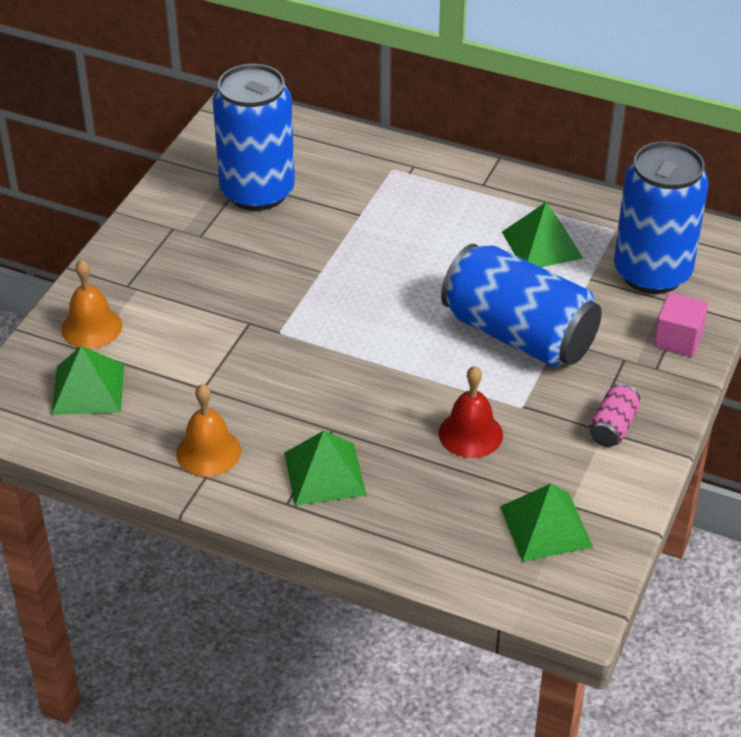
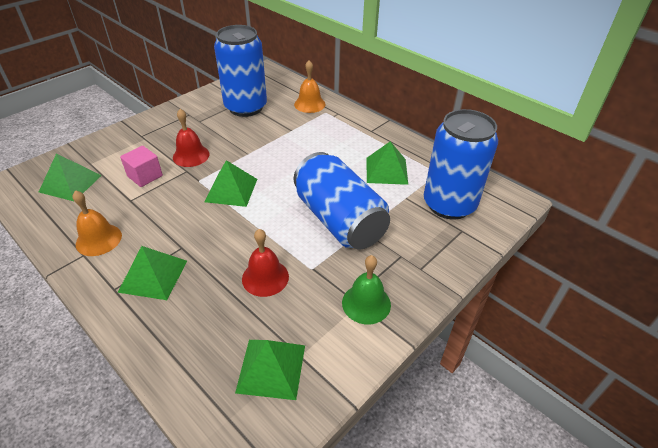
camera: 20 degrees right, 0 degrees up
(91, 327) = (104, 152): orange bell -> orange bell (309, 104)
(236, 297) = (191, 155): none -> red bell
(339, 333) = (231, 190): none -> green pyramid
(612, 427) = (366, 303): pink can -> green bell
(678, 339) = (446, 253): pink cube -> pink cube (145, 176)

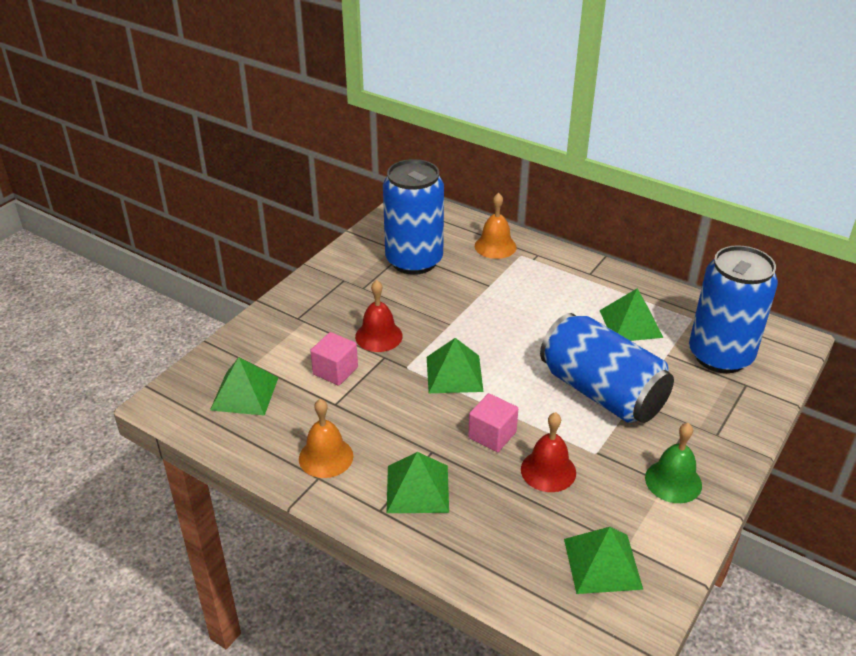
camera: 10 degrees left, 5 degrees down
(235, 241) = (492, 435): none -> pink cube

